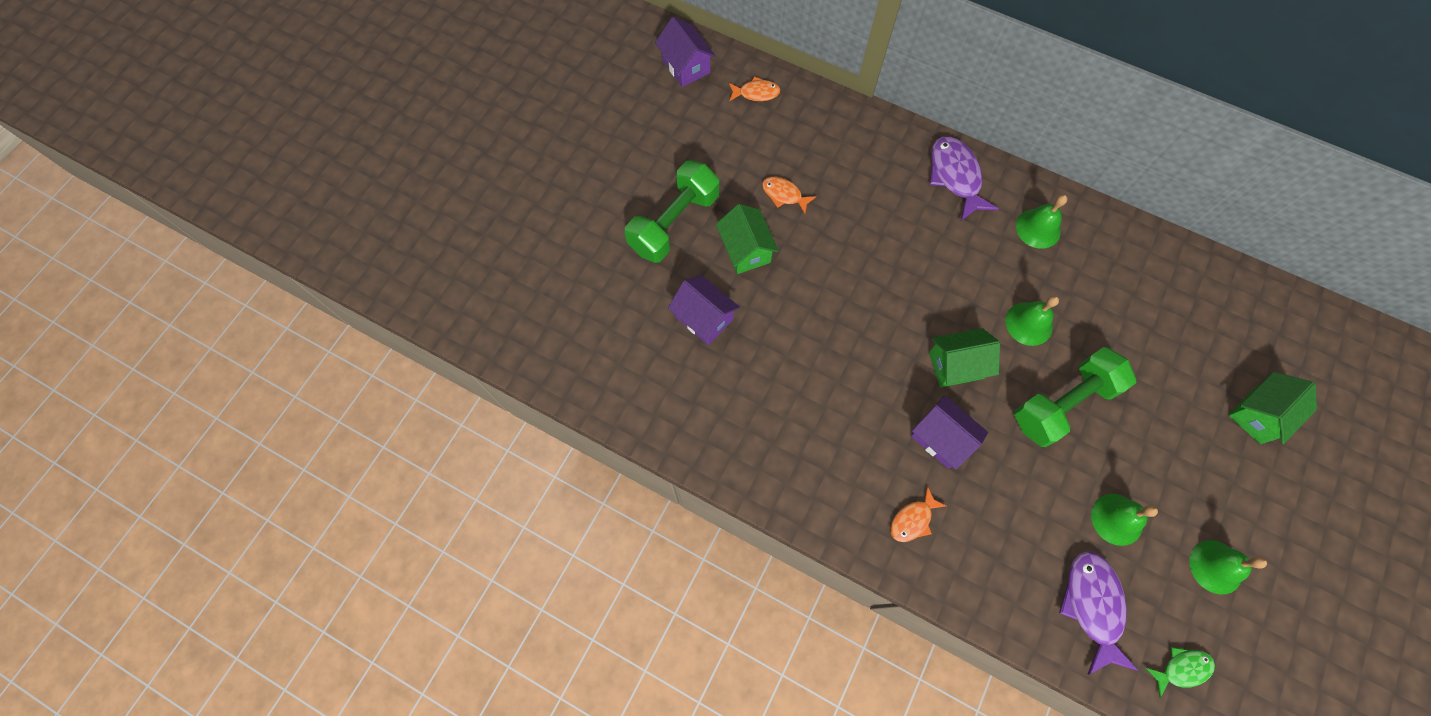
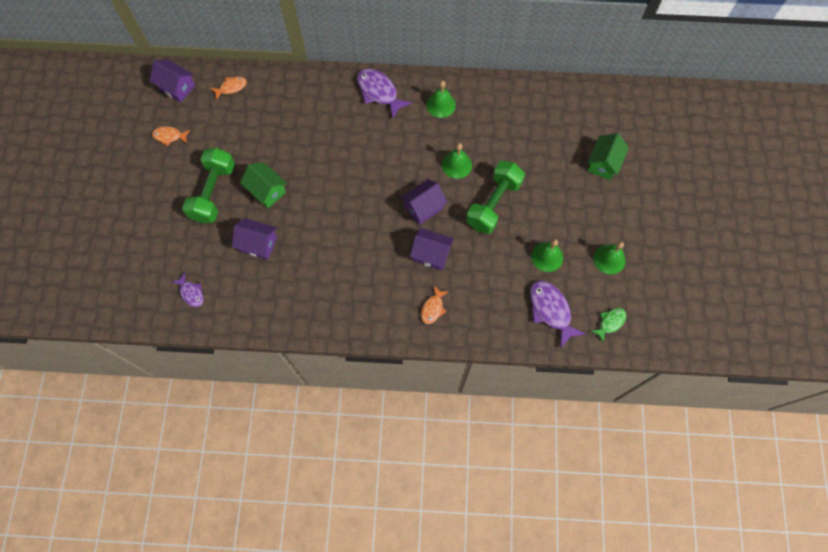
camera: 25 degrees left, 0 degrees up
(587, 346) = (191, 293): none -> purple fish
(784, 195) = (277, 146): orange fish -> orange fish (169, 136)
(956, 365) = (423, 207): green house -> purple house

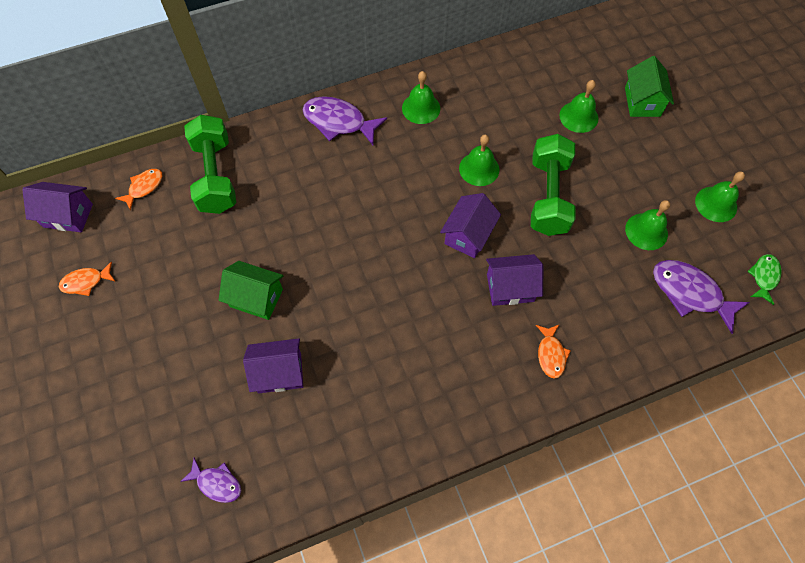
camera: 25 degrees left, 5 degrees down
(213, 193) = (183, 330): green dumbbell -> green dumbbell (216, 176)
(549, 156) = (578, 116): none -> green bell

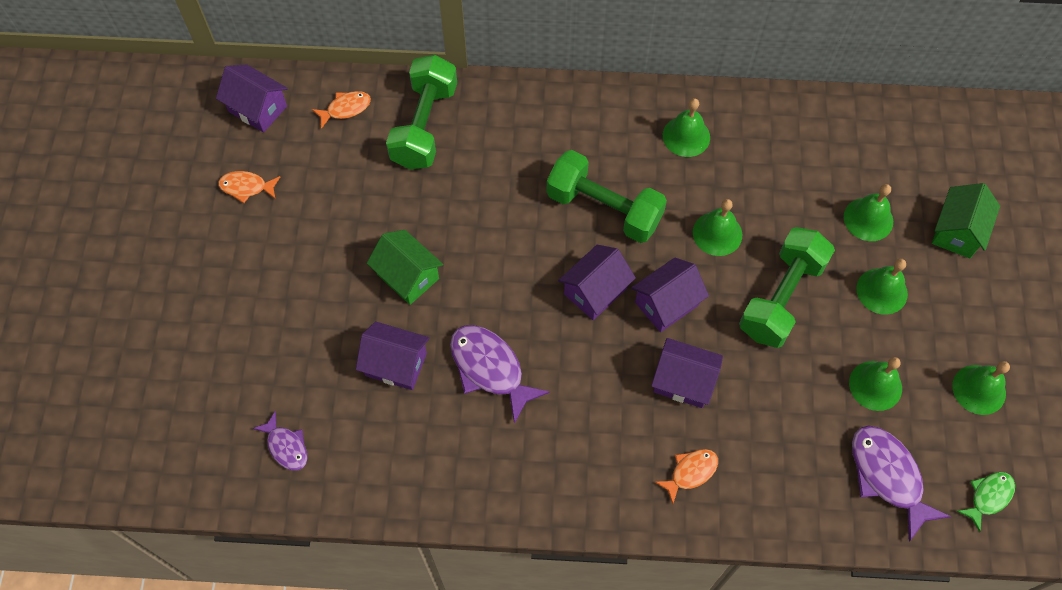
camera: 25 degrees right, 0 degrees up
(338, 122) = (585, 116): purple fish -> purple fish (490, 369)
(386, 184) = (604, 208): none -> green dumbbell
(410, 248) = (595, 291): none -> purple house
(551, 354) = (690, 472): orange fish -> orange fish turned 150 degrees counterclockwise
(614, 163) = (882, 291): none -> green bell

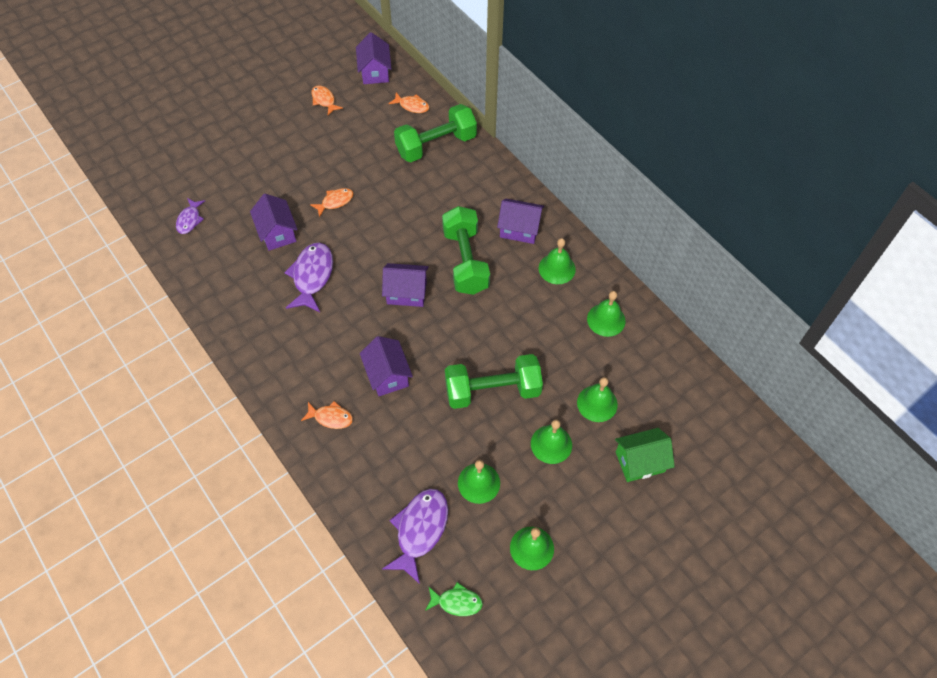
camera: 50 degrees right, 5 degrees down
(408, 276) = (335, 202): green house -> orange fish
(666, 304) = (431, 333): purple house -> purple house (519, 229)
(717, 233) = (505, 328): green bell -> green bell (606, 319)

